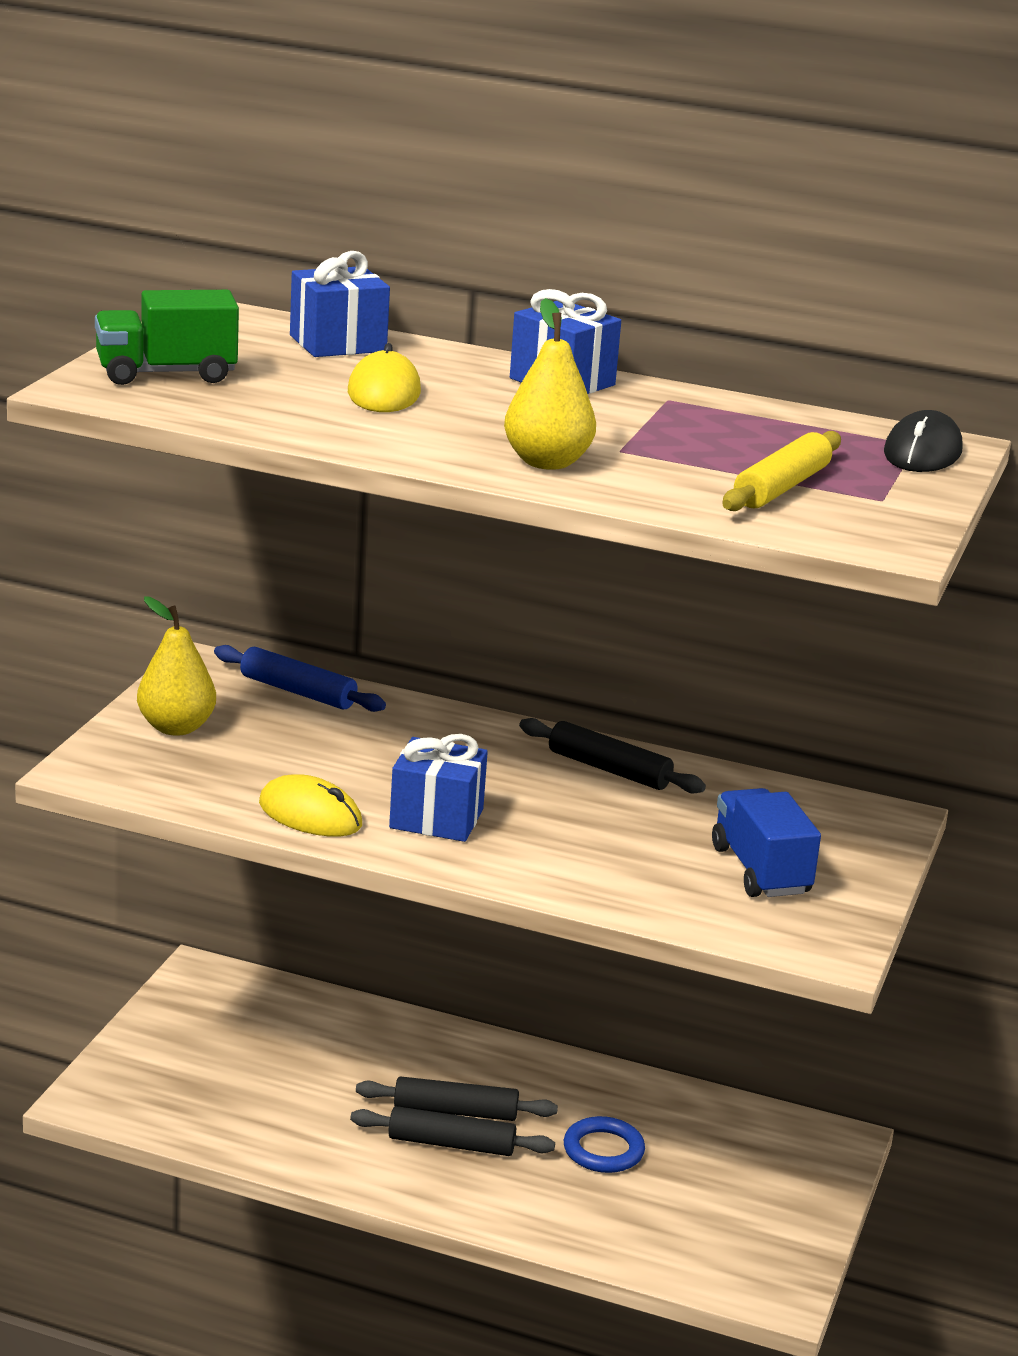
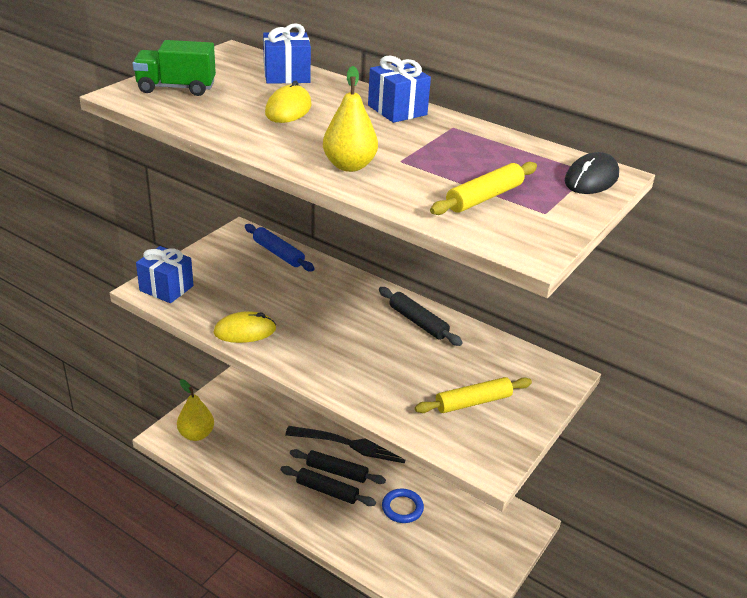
camera: 15 degrees right, 10 degrees up
(176, 727) = (206, 268): yellow pear -> yellow pear (196, 434)
(310, 814) = (245, 331): yellow mouse -> yellow mouse turned 60 degrees counterclockwise
(436, 818) = (309, 342): blue gift -> blue gift (166, 288)
(466, 1064) = (352, 444): none -> black fork
(760, 870) = (473, 402): blue truck -> yellow rolling pin

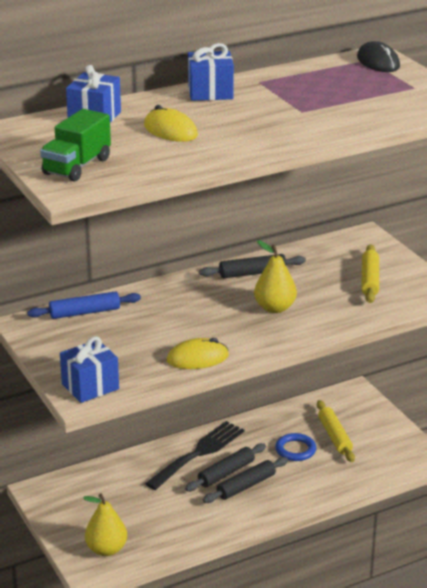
camera: 60 degrees left, 5 degrees down
(245, 331) = (197, 358): yellow mouse -> yellow mouse turned 60 degrees clockwise
(349, 166) = (297, 129): yellow pear -> yellow pear (275, 308)
(484, 197) = (380, 99): yellow rolling pin -> yellow rolling pin (334, 436)

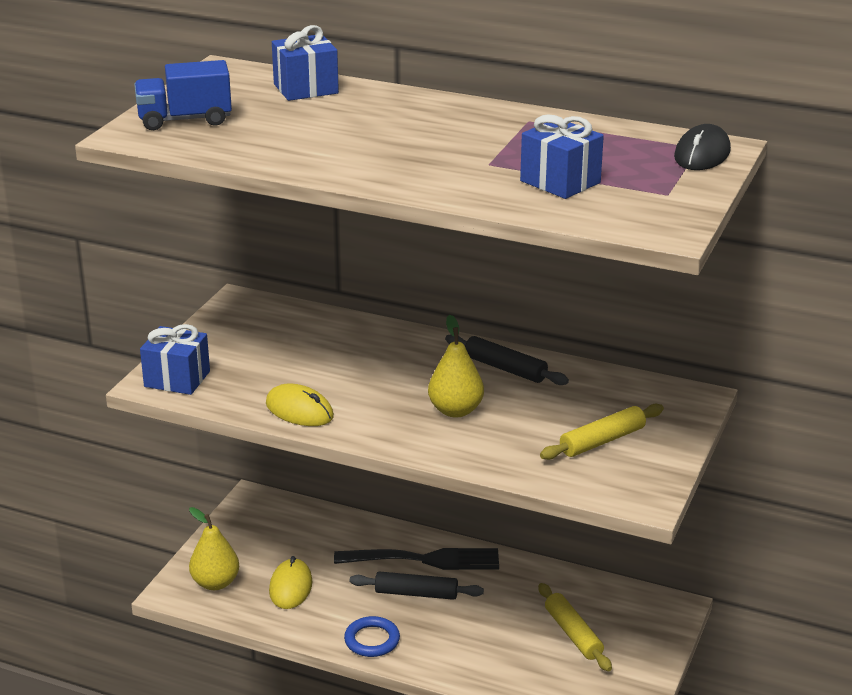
camera: 50 degrees right, 0 degrees up
(77, 166) = (185, 120): green truck -> blue truck
(85, 312) = (299, 319): blue rolling pin -> none
(170, 130) = (331, 126): yellow mouse -> yellow mouse (290, 587)
(210, 92) = (456, 111): blue gift -> blue gift (560, 182)
(246, 486) = (412, 617): black rolling pin -> none
(295, 450) = (514, 619): blue ring -> blue ring (372, 640)
(334, 436) = (573, 634): yellow rolling pin -> yellow rolling pin turned 60 degrees counterclockwise

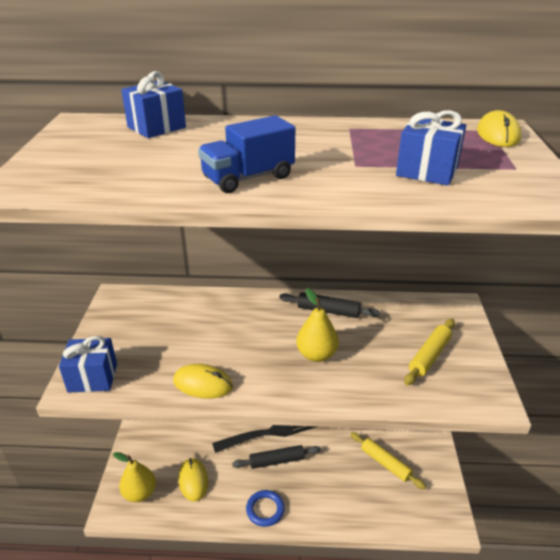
camera: 20 degrees left, 5 degrees up
(185, 120) = (63, 166): blue truck -> blue truck (248, 178)
(702, 154) = (498, 134): black mouse -> yellow mouse

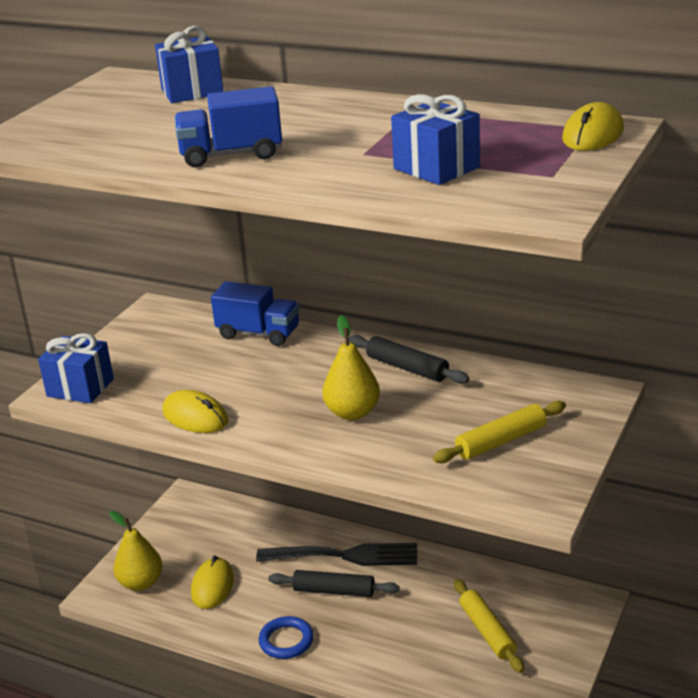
camera: 25 degrees right, 5 degrees down
(207, 303) = (258, 333): none -> blue truck

